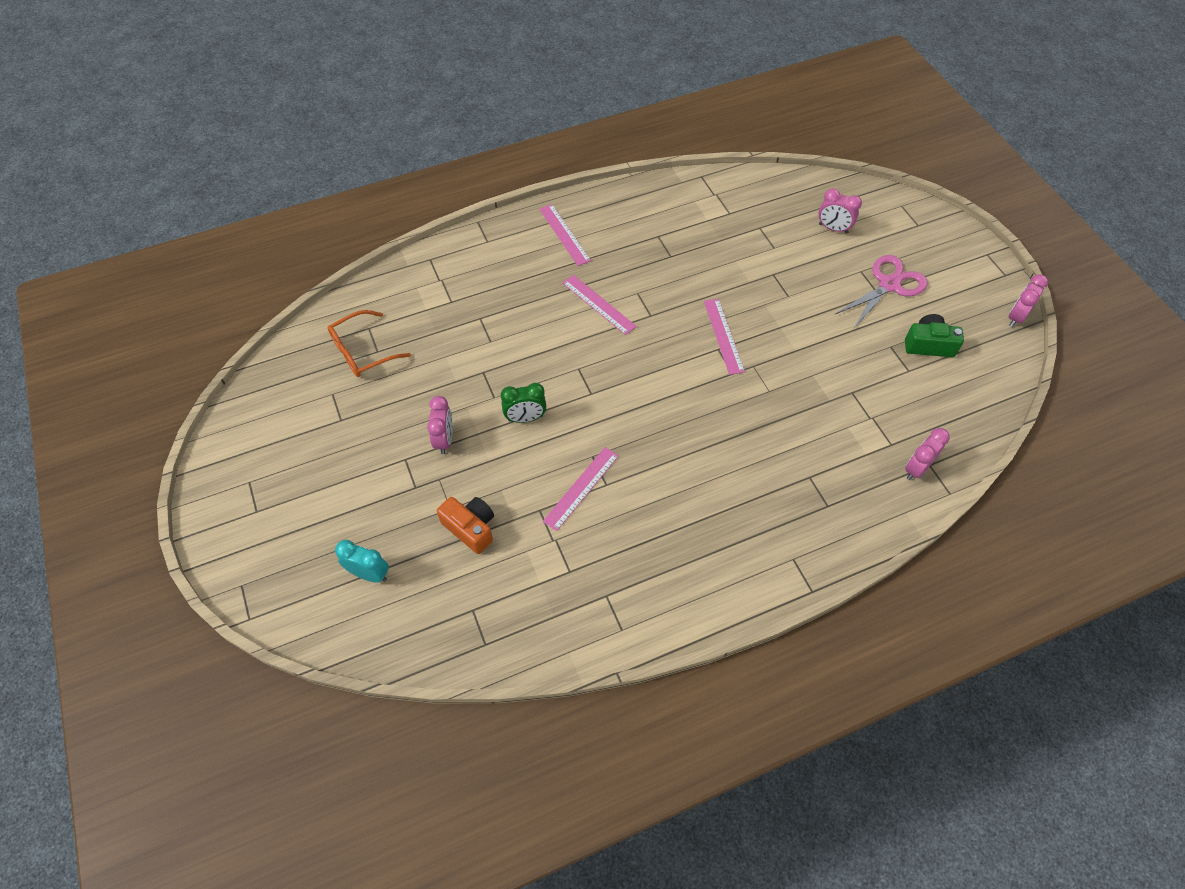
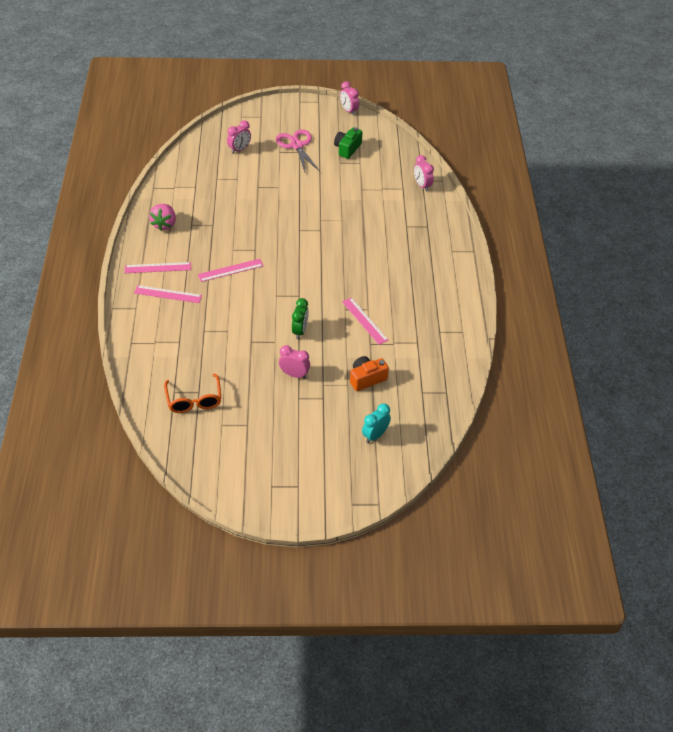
camera: 70 degrees left, 10 degrees down
(642, 211) = (164, 224): none -> pink strawberry
(723, 336) = (291, 224): pink ruler -> pink ruler (168, 294)

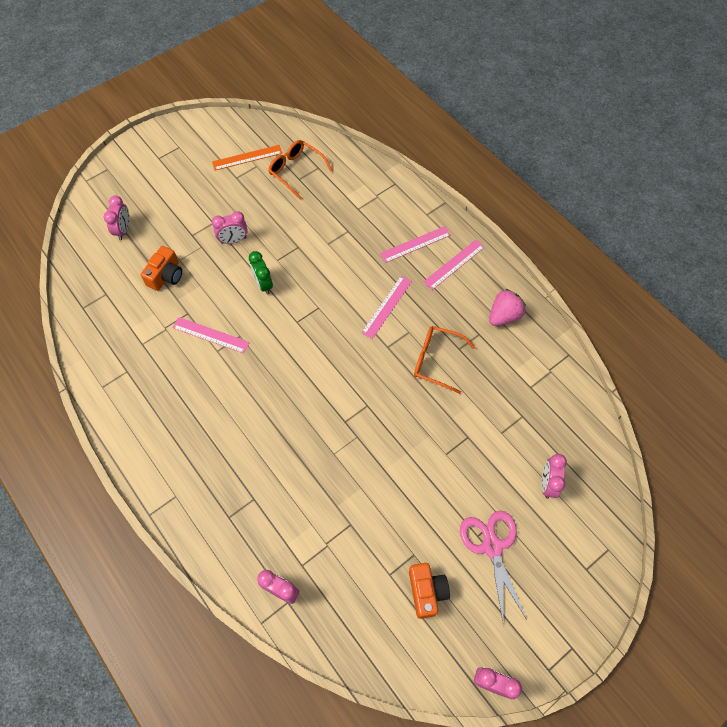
camera: 145 degrees right, 15 degrees up
(164, 224) = (504, 316): pink strawberry -> pink strawberry turned 75 degrees clockwise
(222, 437) = (247, 157): none -> orange ruler
(233, 227) = (436, 361): none -> orange glasses
(297, 145) = (492, 546): pink scissors -> pink scissors turned 135 degrees counterclockwise
(347, 149) = (426, 591): green camera -> orange camera
(375, 435) = (124, 230): turquoise clock -> pink clock

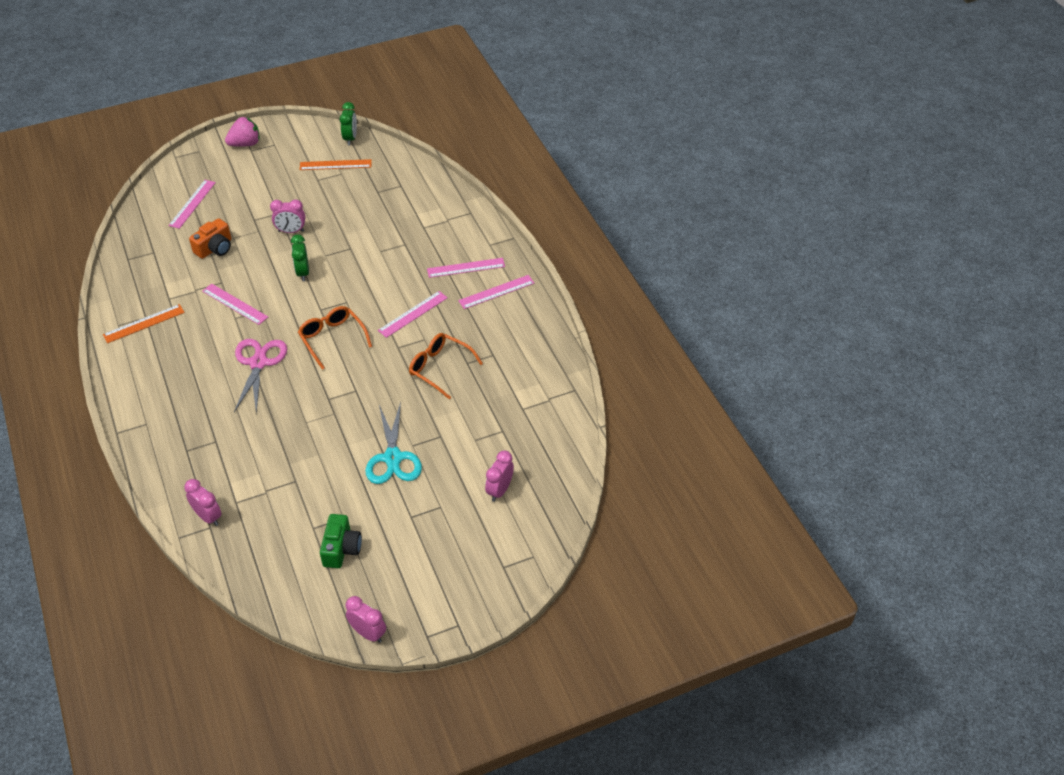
camera: 15 degrees right, 15 degrees down
(124, 230) = (192, 204): pink clock -> pink ruler
(128, 379) = (144, 323): none -> orange ruler
(250, 126) = (350, 138): none -> green clock
(296, 170) = (378, 184): orange glasses -> orange glasses (332, 339)
(426, 591) = (341, 549): orange camera -> green camera
(434, 473) = (393, 458): none -> turquoise scissors
(492, 546) = (420, 528): pink scissors -> pink scissors (258, 363)
(504, 316) = (525, 344): pink strawberry -> pink strawberry (245, 144)

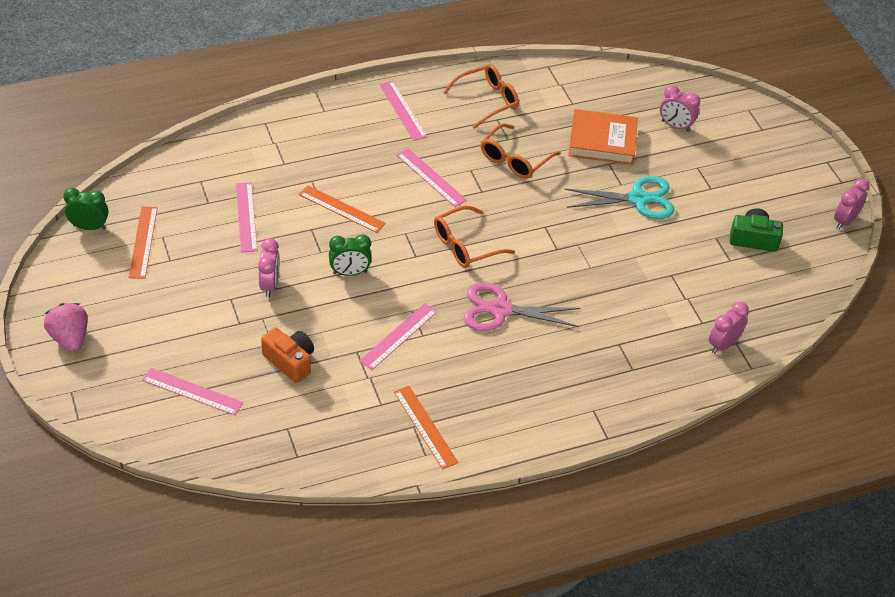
camera: 90 degrees left, 0 degrees up
(373, 263) = (341, 209): none -> orange ruler
(466, 268) = (360, 132): pink ruler -> pink ruler (246, 217)
(471, 431) = (602, 141): none -> orange book
(517, 347) = (487, 100): none -> orange glasses

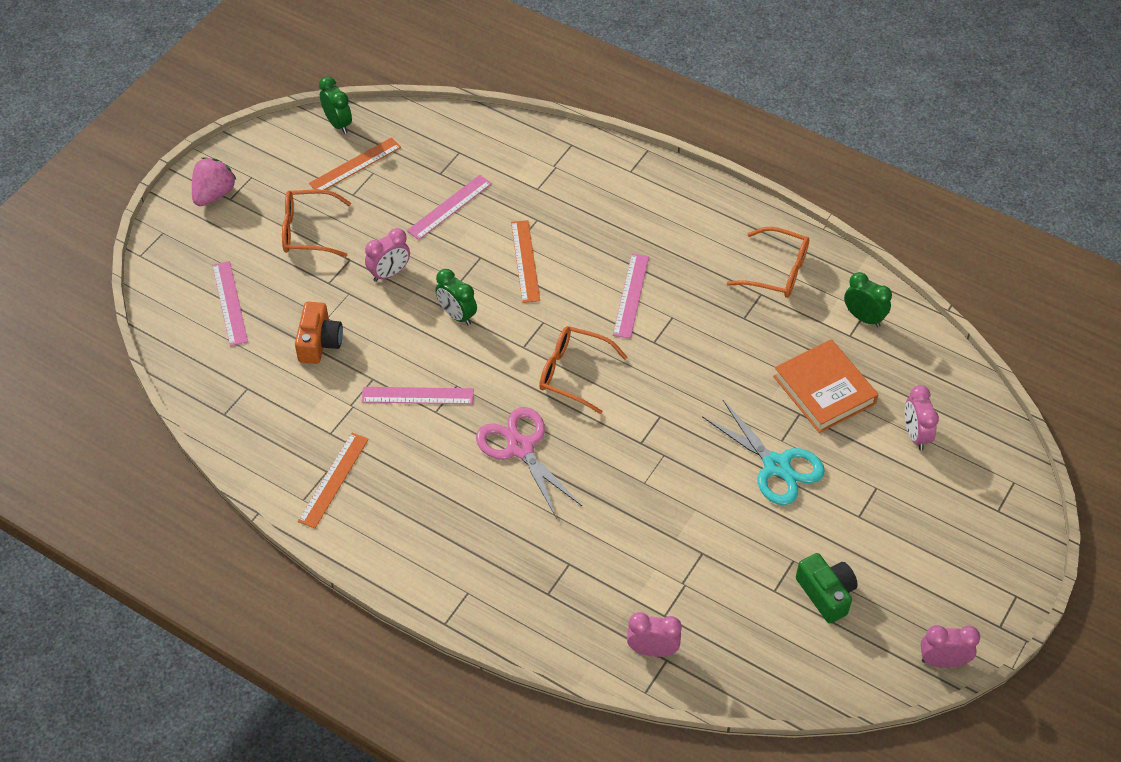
camera: 55 degrees right, 5 degrees up
(402, 110) = (693, 221): pink ruler -> none
(514, 160) = (722, 340): orange glasses -> orange glasses (307, 231)
(565, 89) = (863, 317): none -> green clock

